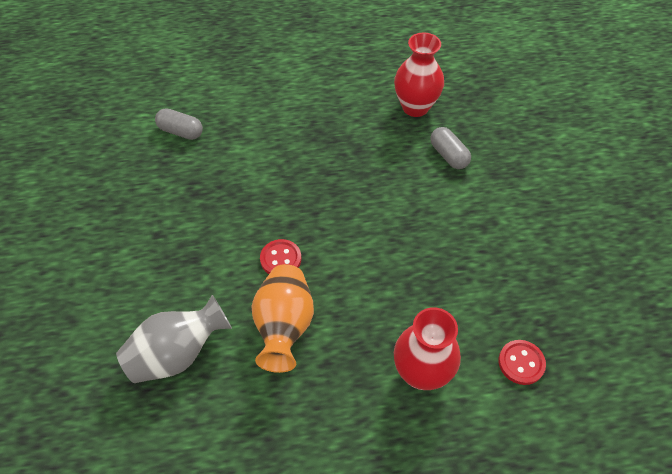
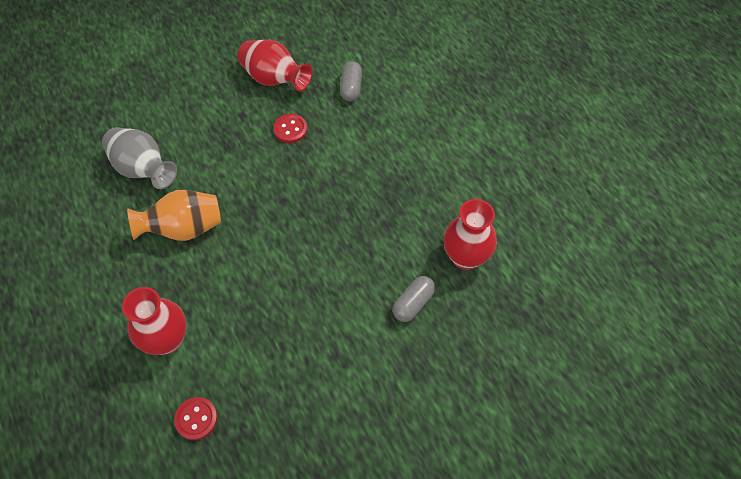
camera: 70 degrees right, 5 degrees up
(126, 192) = (274, 79): none -> red vase
(280, 259) = (246, 204): red button -> red button (290, 129)

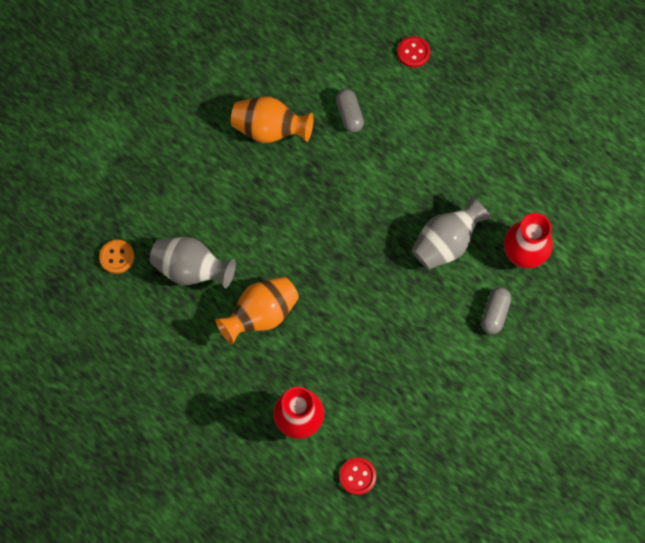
camera: 20 degrees left, 10 degrees up
(85, 138) = (117, 257): none -> orange button
(274, 79) = (270, 130): red vase -> orange vase
(290, 129) = (311, 180): red button -> red button (413, 53)
(392, 221) = (445, 243): none -> grey vase

